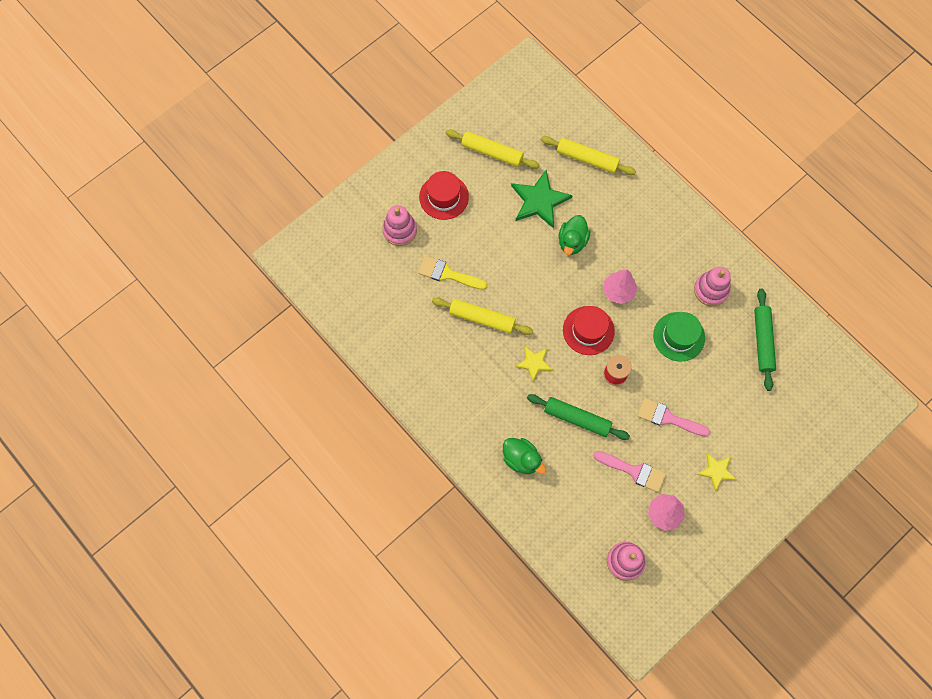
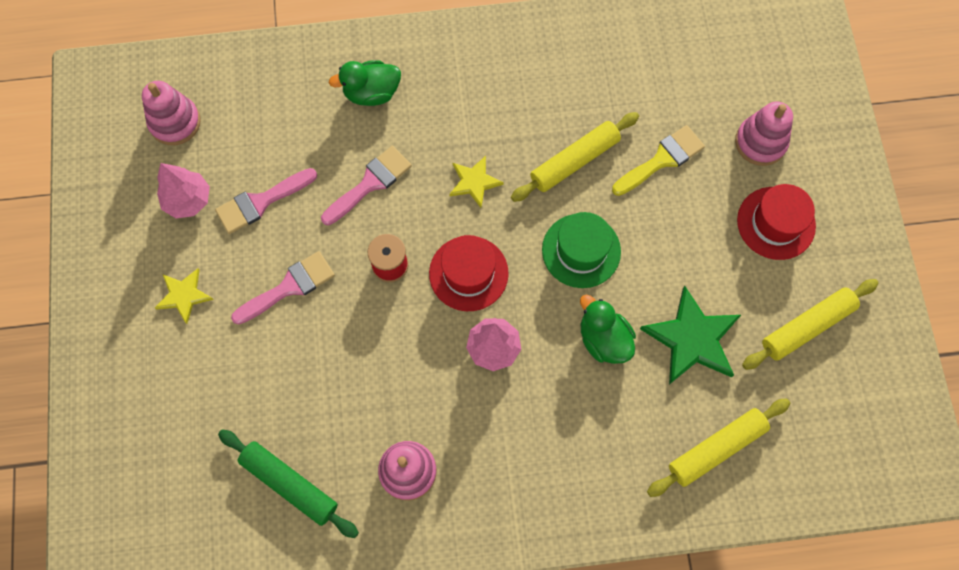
camera: 125 degrees right, 0 degrees up
(577, 419) = (370, 183): green rolling pin -> pink brush
(679, 336) = (378, 379): green hat -> green hat (581, 250)

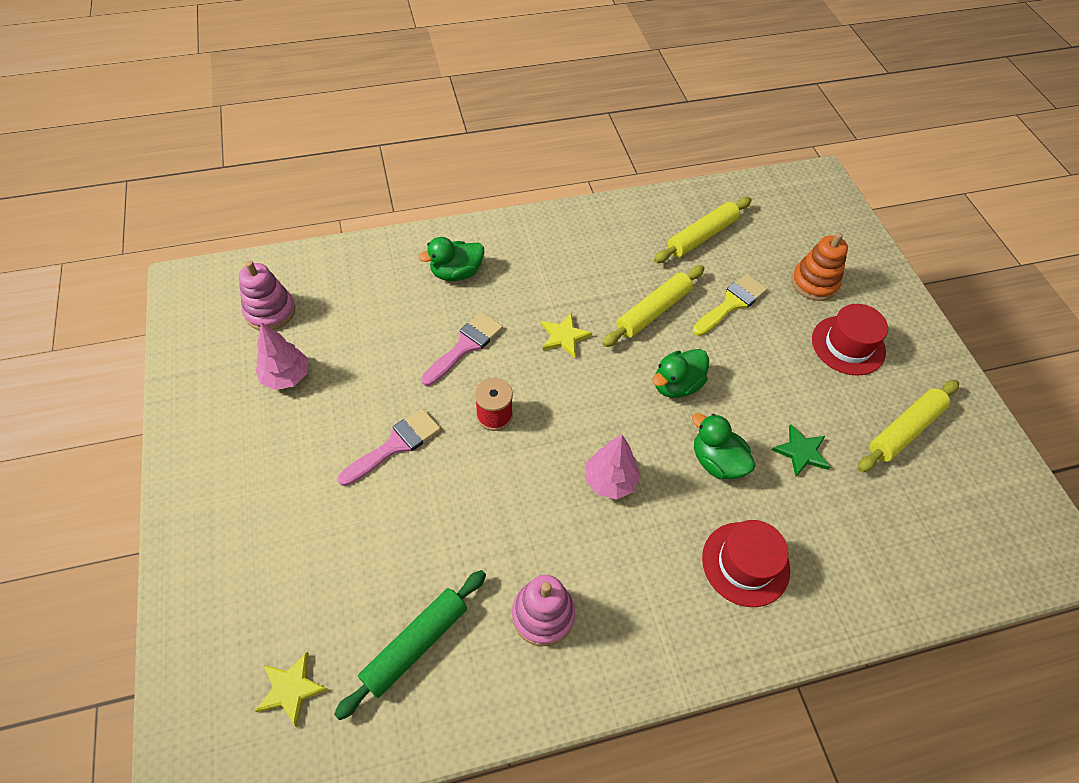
camera: 10 degrees left, 15 degrees down
(184, 295) = (286, 464): yellow star -> yellow star (291, 689)
(261, 202) = (359, 372): pink brush -> none
(290, 484) = (415, 644): green rolling pin -> green rolling pin turned 75 degrees counterclockwise
(468, 273) = (573, 415): red hat -> red hat (745, 563)
(581, 250) = (676, 385): green hat -> green duck
(692, 338) = (801, 452): green star -> green star, size x0.57
(716, 448) = (854, 553): yellow rolling pin -> yellow rolling pin (701, 236)
(760, 142) = (814, 283): pink stacking toy -> orange stacking toy

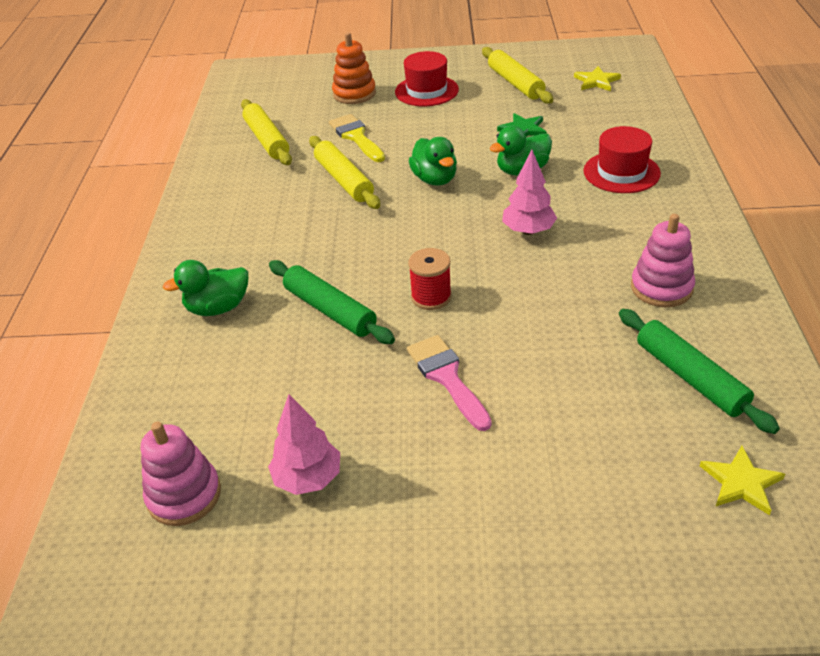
camera: 70 degrees left, 15 degrees down
(456, 273) = (218, 308): green duck -> green duck turned 75 degrees clockwise
(465, 346) = (330, 310): pink brush -> green rolling pin
(564, 336) = (349, 238): yellow star -> yellow star (596, 81)

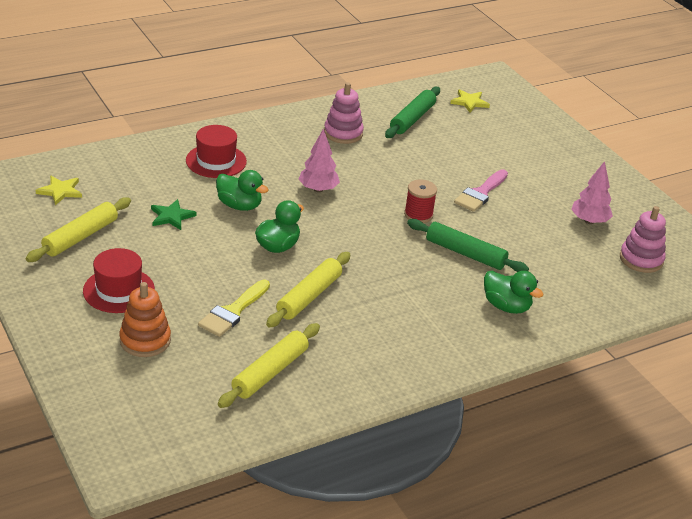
camera: 125 degrees left, 5 degrees down
(330, 310) = (465, 253): green rolling pin -> green rolling pin turned 75 degrees counterclockwise

